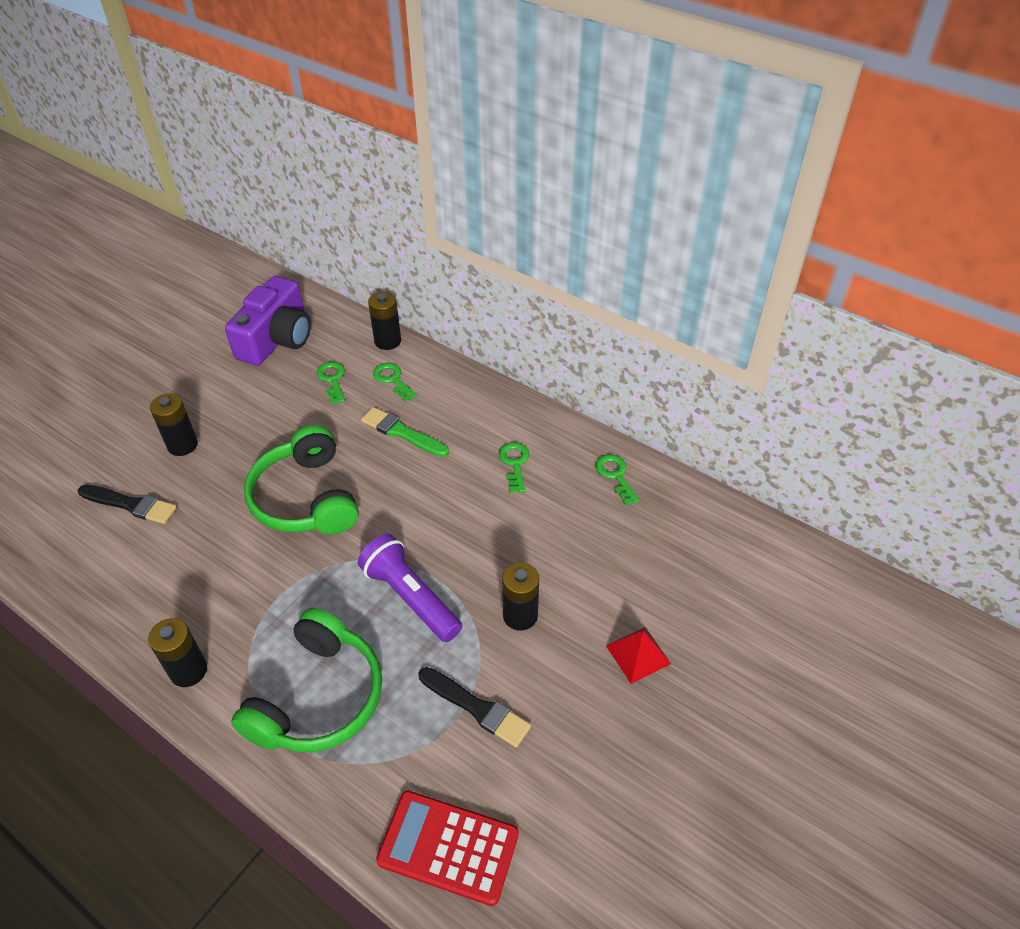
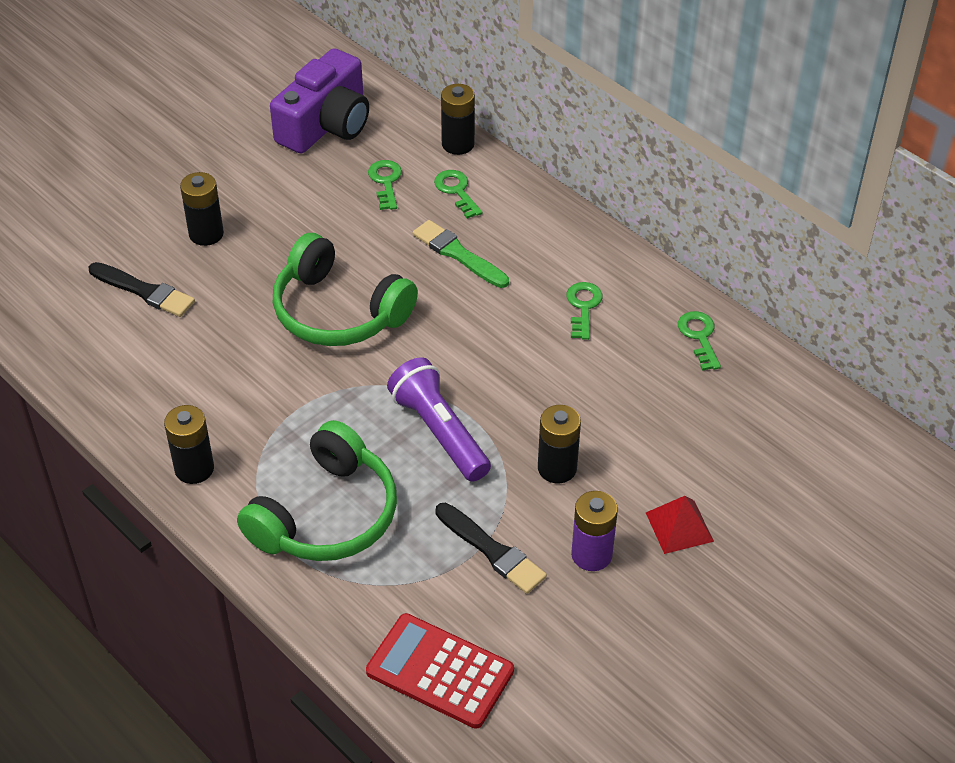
camera: 10 degrees right, 0 degrees up
(306, 498) = (338, 311): green headphones -> green headphones turned 45 degrees counterclockwise
(567, 696) = (591, 555): none -> purple battery

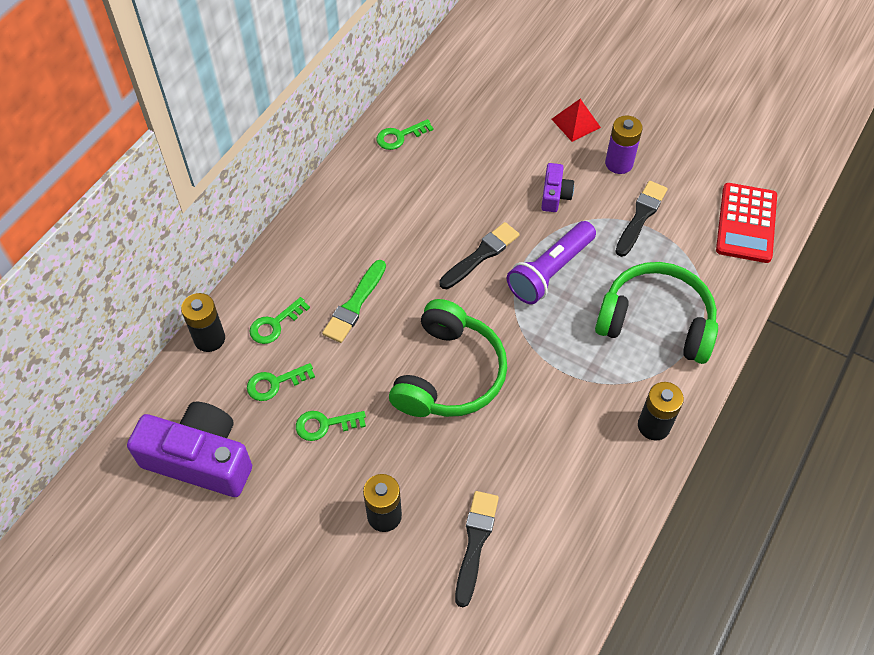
camera: 105 degrees left, 10 degrees up
(487, 373) = (481, 255): none -> black brush
(557, 468) = (554, 195): black battery -> purple camera
(583, 307) = (391, 209): green key -> green key (325, 425)

